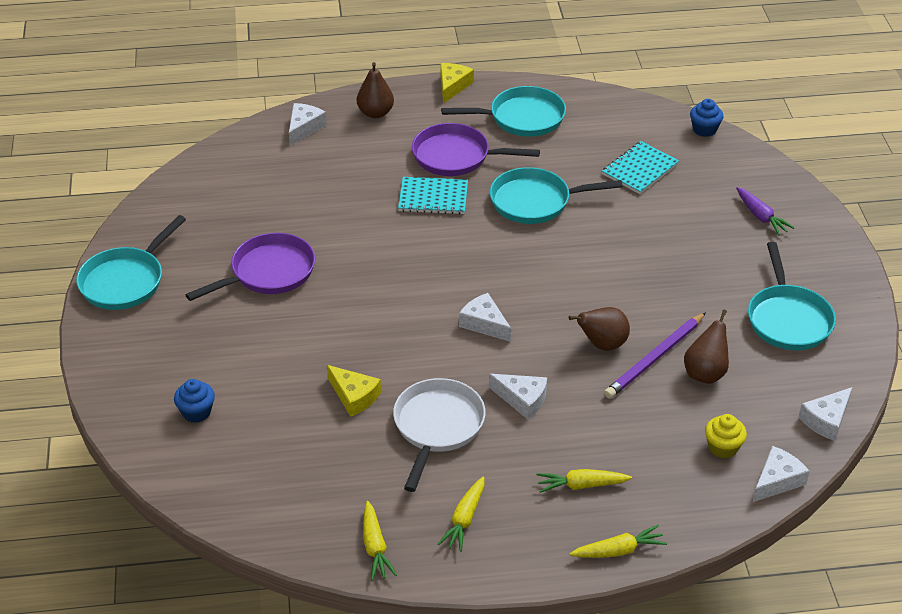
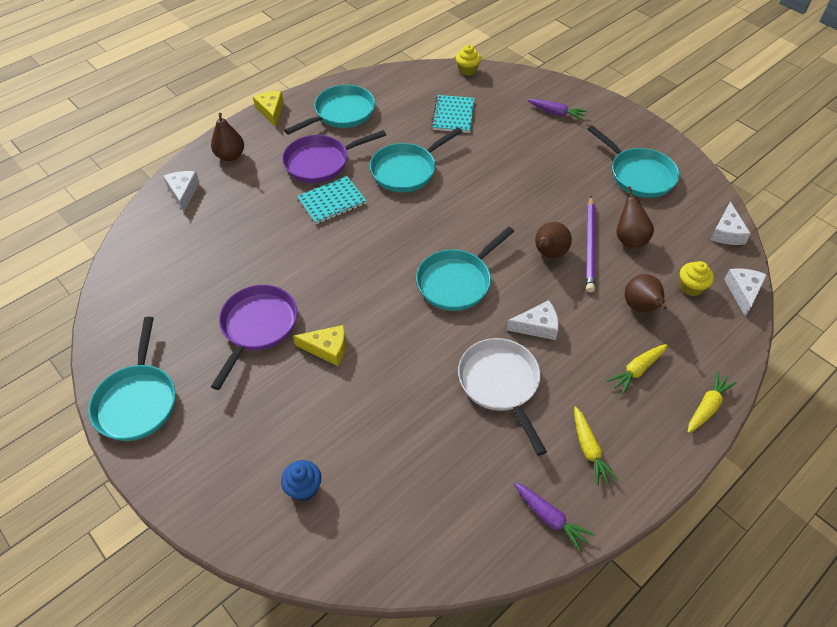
camera: 35 degrees left, 10 degrees up
(354, 396) = (417, 395): yellow cheese -> yellow cheese (327, 348)
(375, 547) = (550, 518): yellow carrot -> purple carrot
(484, 324) = (457, 281): white cheese -> turquoise pan
(646, 437) = (640, 307): none -> brown pear
(704, 129) = (467, 70): blue cupcake -> yellow cupcake

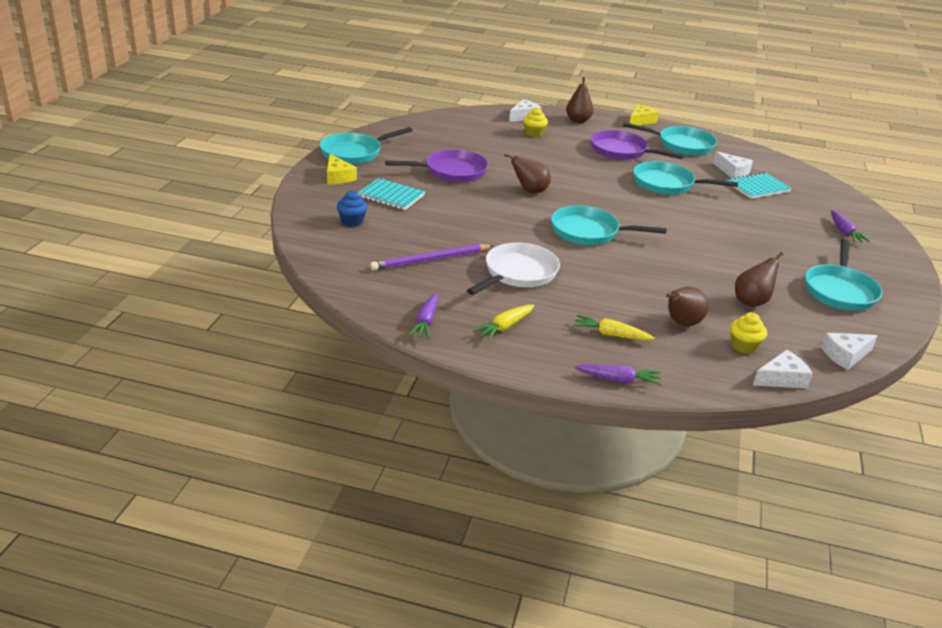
camera: 55 degrees right, 20 degrees down
(327, 348) = (465, 199): yellow cheese -> yellow cheese (338, 177)
(332, 201) = (592, 165): turquoise notebook -> turquoise notebook (391, 196)
(467, 70) = (821, 180): yellow cupcake -> yellow cupcake (534, 133)
(537, 326) = (593, 277): white cheese -> white cheese (732, 172)
(548, 254) = (675, 265): brown pear -> brown pear (530, 191)
(590, 245) = (714, 283): purple pencil -> purple pencil (431, 260)
(707, 406) = (618, 380): yellow carrot -> purple carrot

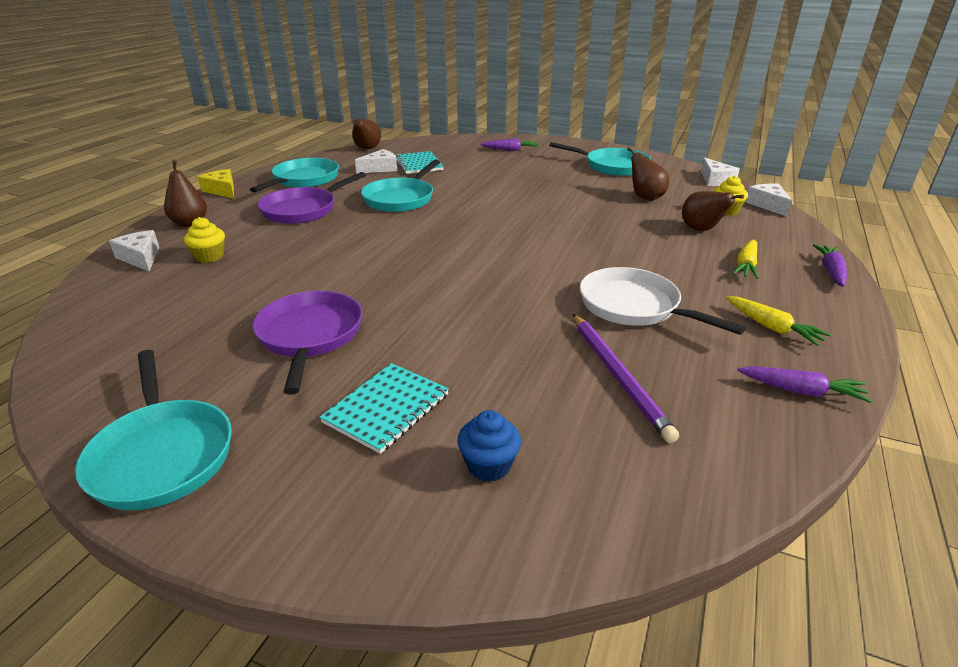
camera: 80 degrees left, 0 degrees up
(338, 177) = (276, 484): yellow cheese -> none
(530, 191) = (399, 277): brown pear -> brown pear (367, 149)
(589, 232) = (517, 251): turquoise pan -> none

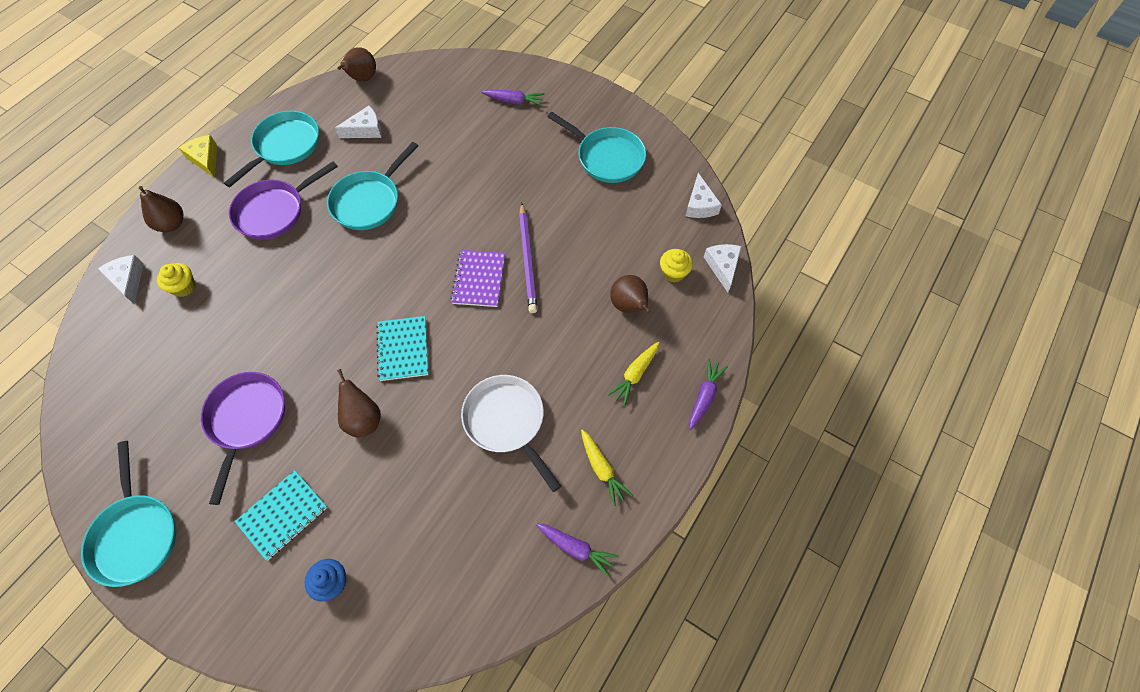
camera: 10 degrees right, 30 degrees up
(418, 164) = (407, 125): turquoise notebook -> turquoise notebook (403, 349)
(538, 228) = (479, 279): none -> purple notebook
(618, 375) = (454, 507): purple pencil -> purple pencil (528, 259)
(645, 197) = (608, 233): brown pear -> brown pear (363, 419)

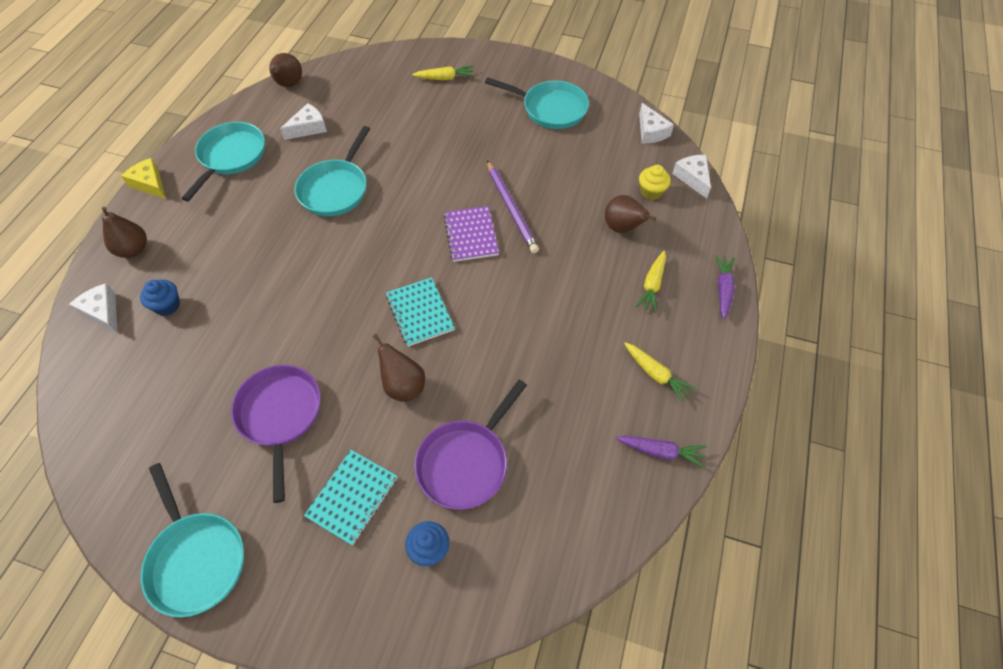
camera: 15 degrees left, 5 degrees down
(184, 287) = (167, 305): yellow cupcake -> blue cupcake
(274, 211) = (241, 216): purple pan -> purple pan (466, 462)
(507, 422) = (548, 354): white pan -> none
(514, 101) = (445, 78): purple carrot -> yellow carrot

